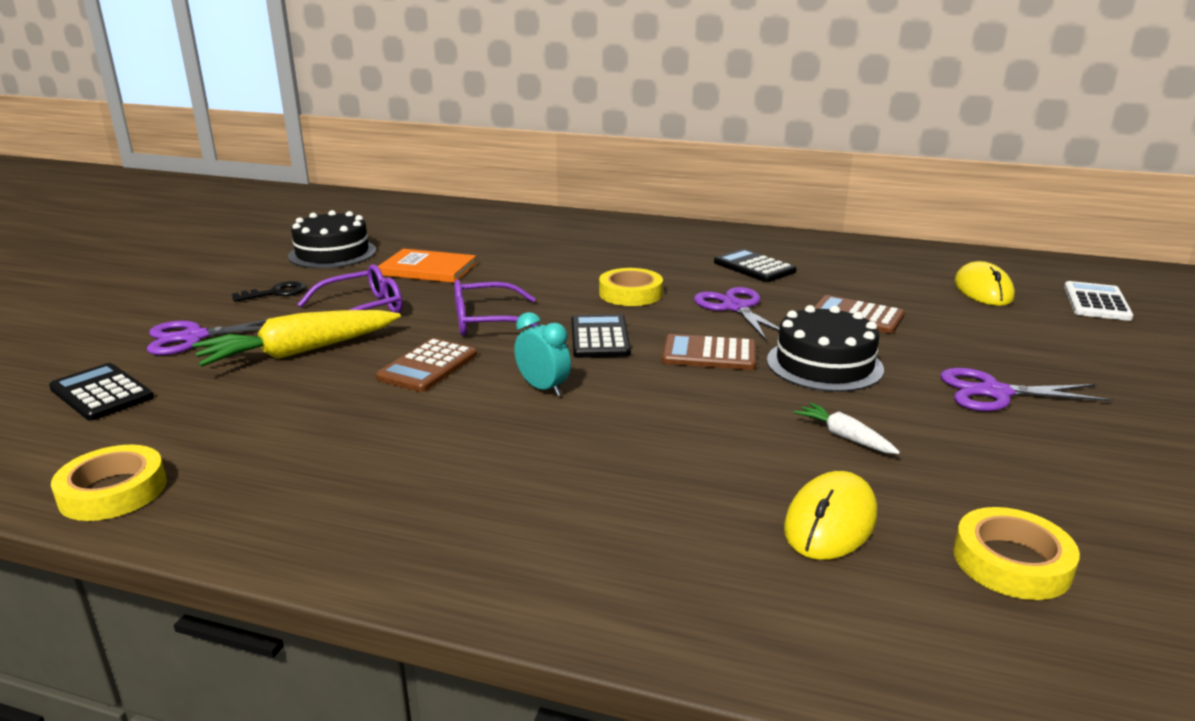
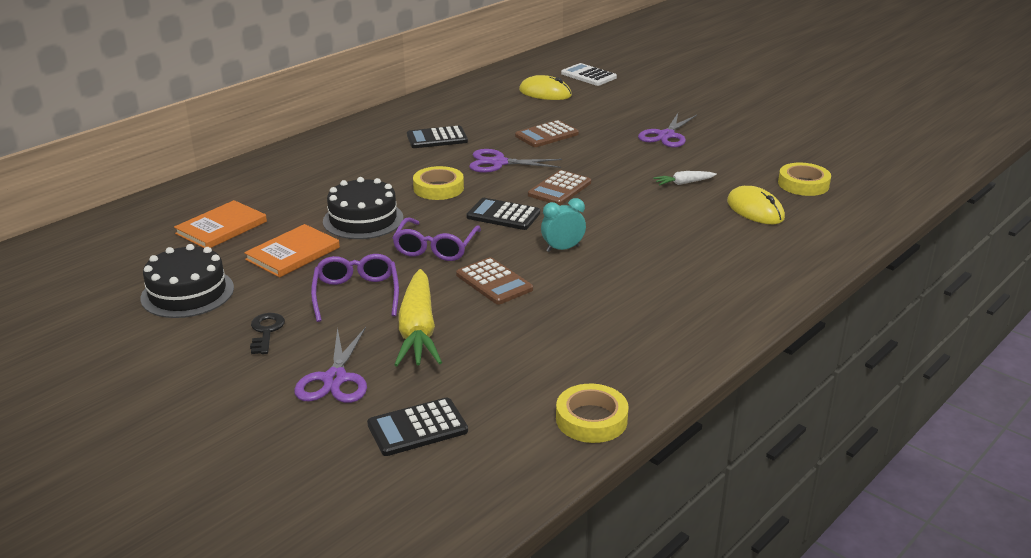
camera: 65 degrees left, 5 degrees up
(457, 236) = (221, 227): none -> orange book
(824, 364) = (601, 163): black cake -> black cake (363, 219)

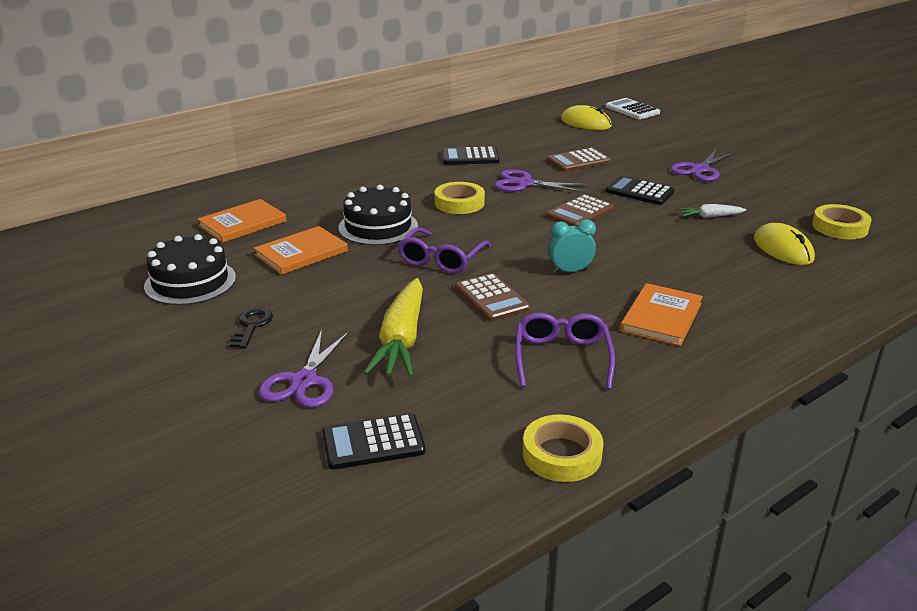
camera: 10 degrees right, 0 degrees up
(356, 294) = (350, 298): purple glasses -> purple glasses (562, 358)
(503, 215) = (517, 233): black calculator -> black calculator (639, 192)
(656, 285) = (661, 317): none -> orange book

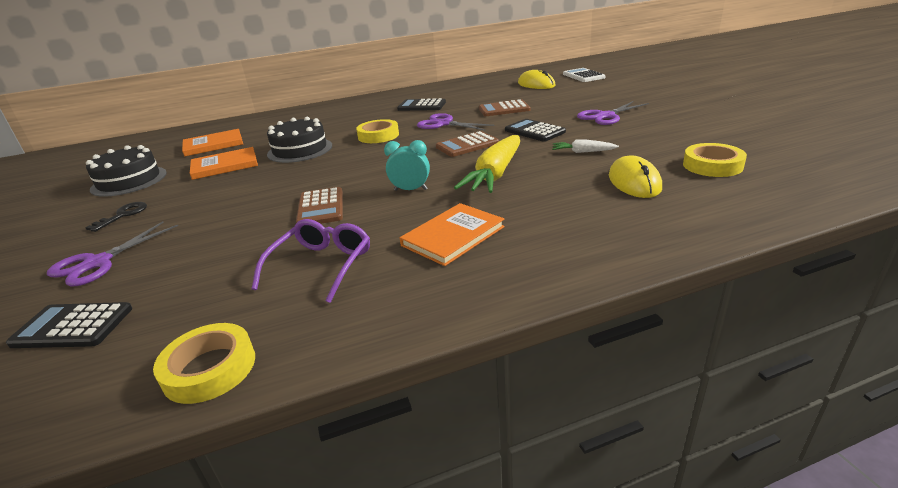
camera: 20 degrees right, 0 degrees up
(402, 339) = (211, 235): yellow carrot -> yellow carrot (495, 174)
(441, 259) = (317, 175): purple glasses -> none

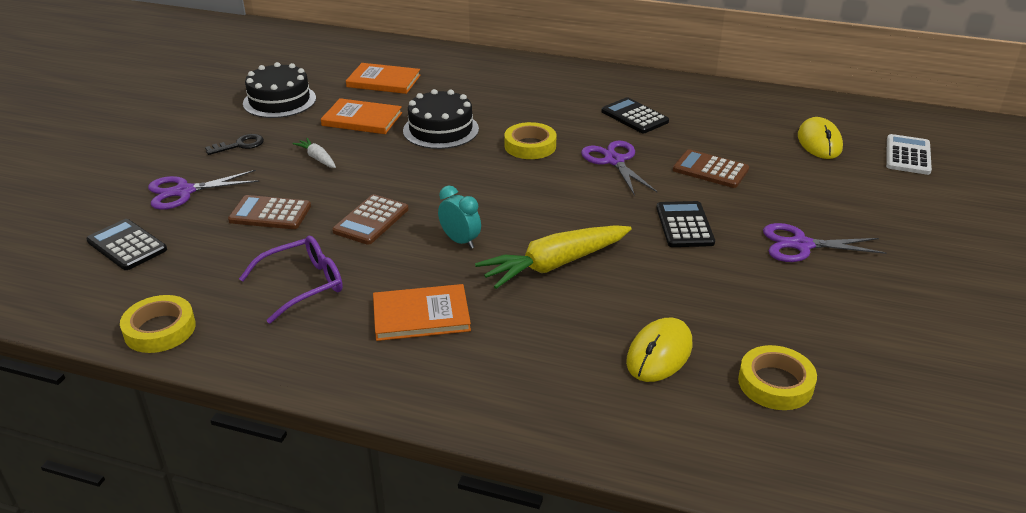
camera: 35 degrees right, 5 degrees up
(467, 145) = (589, 208): brown calculator -> brown calculator (270, 213)
(583, 152) = (681, 285): white carrot -> white carrot (317, 158)

